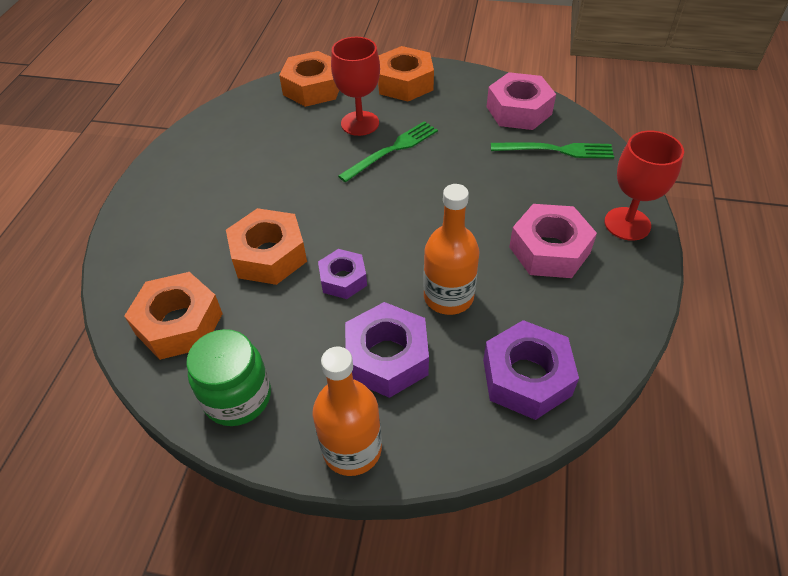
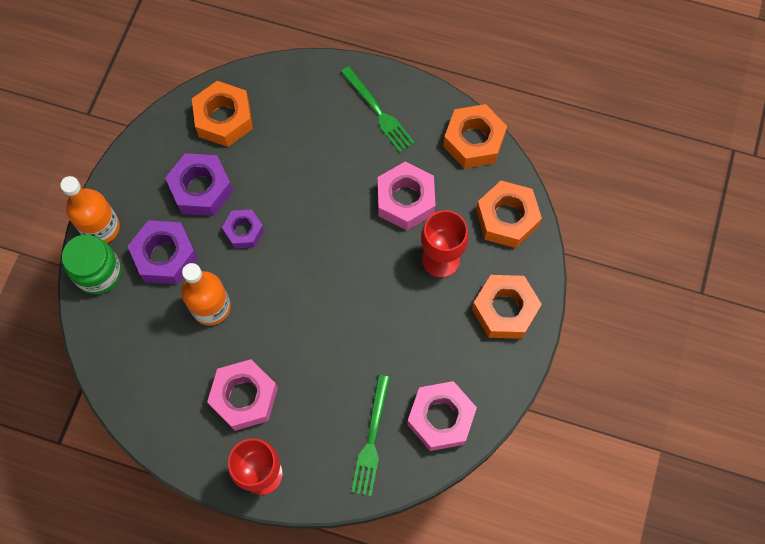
camera: 95 degrees right, 20 degrees up
(237, 397) = (154, 159): green jar -> green jar (98, 272)
(269, 255) = (279, 178): orange nut -> orange nut (473, 141)
(296, 152) = (405, 200): none -> pink nut
(392, 150) = (395, 285): green fork -> green fork (378, 112)
(526, 377) = (128, 348): purple nut -> purple nut (201, 189)

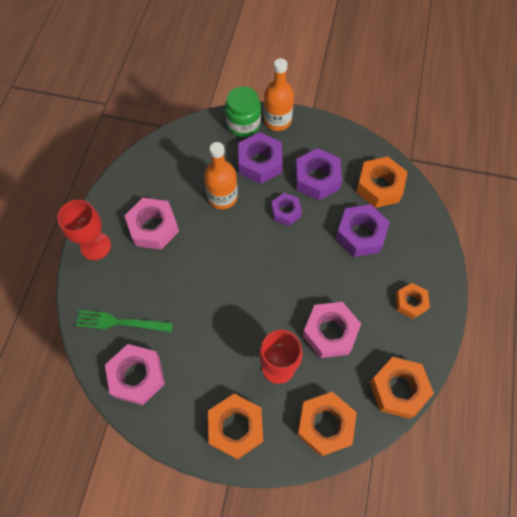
camera: 85 degrees right, 5 degrees down
(287, 150) = (360, 234): none -> purple nut
(378, 112) = (410, 302): green fork -> orange nut

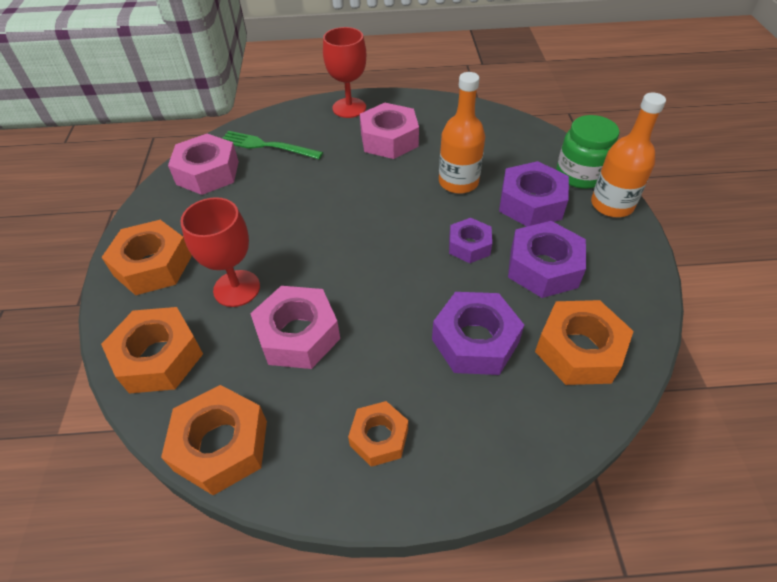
camera: 75 degrees right, 15 degrees down
(120, 322) = (267, 146): green fork -> green fork turned 60 degrees counterclockwise

